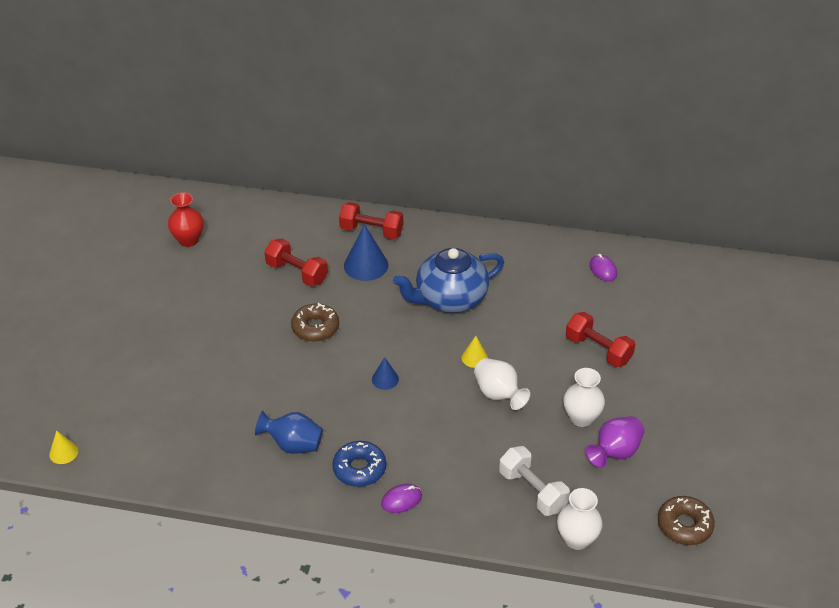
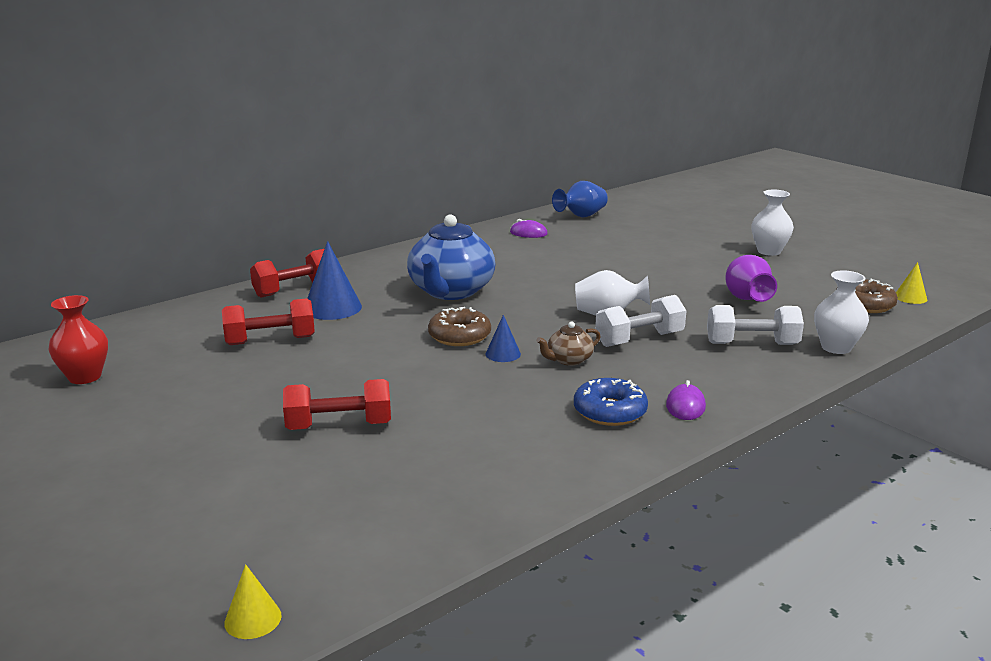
camera: 50 degrees left, 20 degrees down
(293, 445) = (518, 435): blue vase -> blue vase (581, 216)
(315, 328) = (367, 360): brown donut -> brown donut (459, 336)
(408, 413) = (568, 360): none -> brown teapot
(474, 358) = (544, 308): yellow cone -> yellow cone (910, 297)
(476, 430) = (639, 339): none -> white dumbbell
(581, 418) = (687, 296): white vase -> white vase (769, 251)
(598, 350) = (616, 264): red dumbbell -> red dumbbell (339, 426)

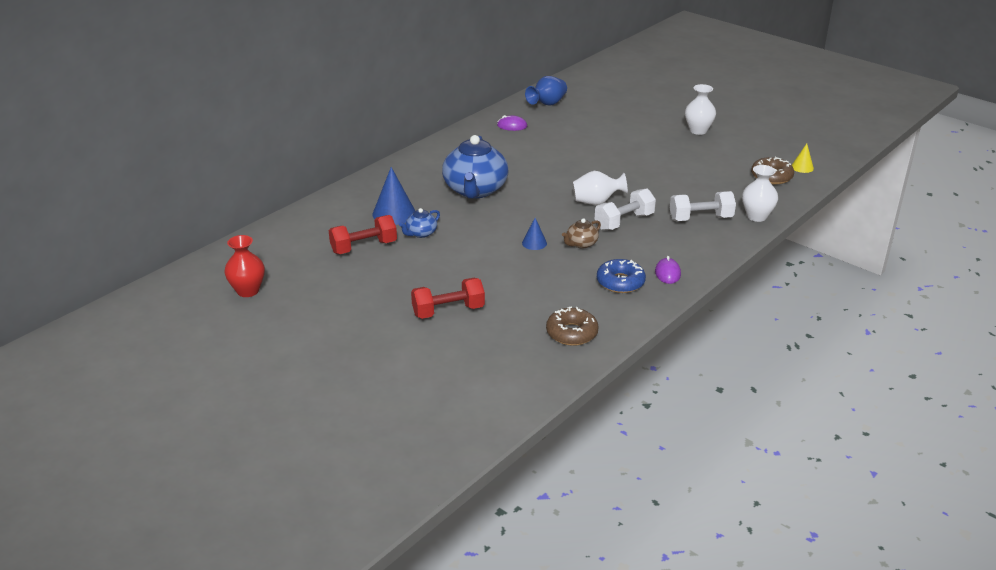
camera: 10 degrees left, 10 degrees up
(253, 619) = (461, 439): yellow cone -> none
(294, 290) = (356, 199): red dumbbell -> none
(354, 331) = (420, 233): none -> blue teapot
(459, 336) = (498, 230): brown donut -> brown donut (571, 333)
(746, 299) = (690, 178): purple vase -> none

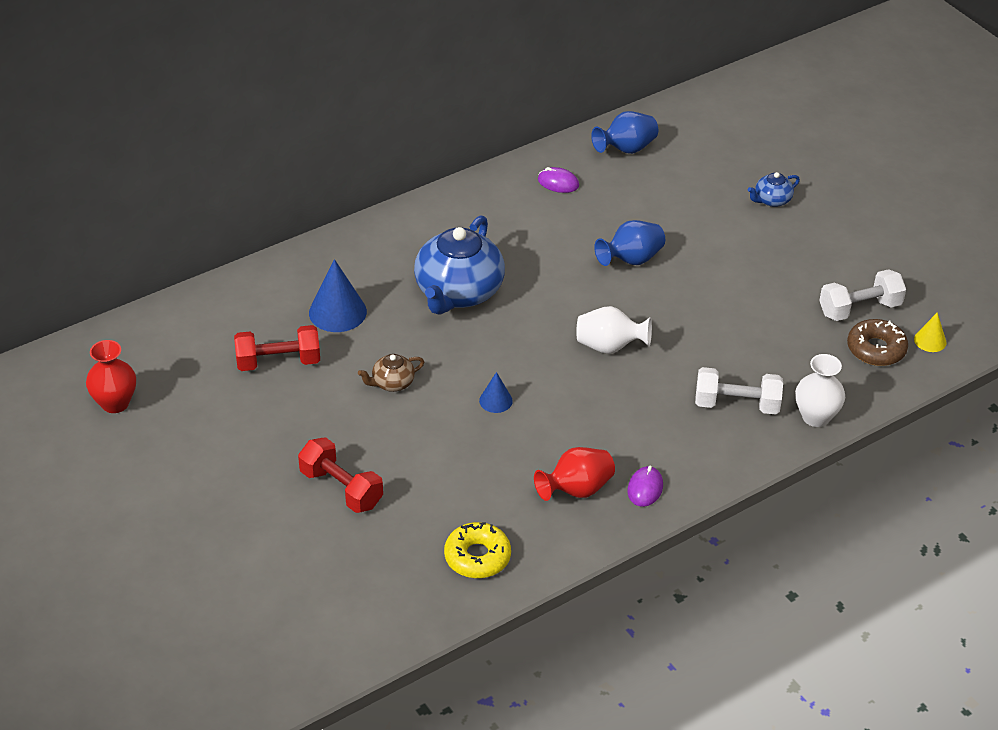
camera: 15 degrees right, 10 degrees up
(420, 233) = (358, 353): blue teapot -> blue teapot (771, 200)
(448, 311) = (341, 488): red dumbbell -> red dumbbell turned 45 degrees clockwise
(571, 333) = (477, 557): brown donut -> yellow donut
(581, 244) = (555, 415): brown teapot -> brown teapot (392, 383)
(583, 156) = (631, 260): none -> blue vase
(620, 282) = (576, 490): blue donut -> red vase
(624, 222) = (630, 389): white dumbbell -> white dumbbell (859, 309)
(698, 130) = (816, 241): white vase -> none

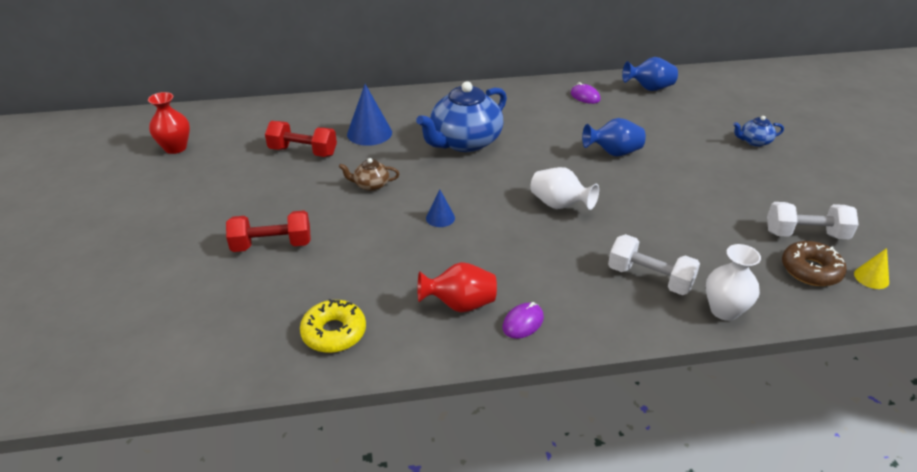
camera: 25 degrees right, 5 degrees down
(341, 488) = (272, 245): red dumbbell -> red dumbbell turned 75 degrees counterclockwise

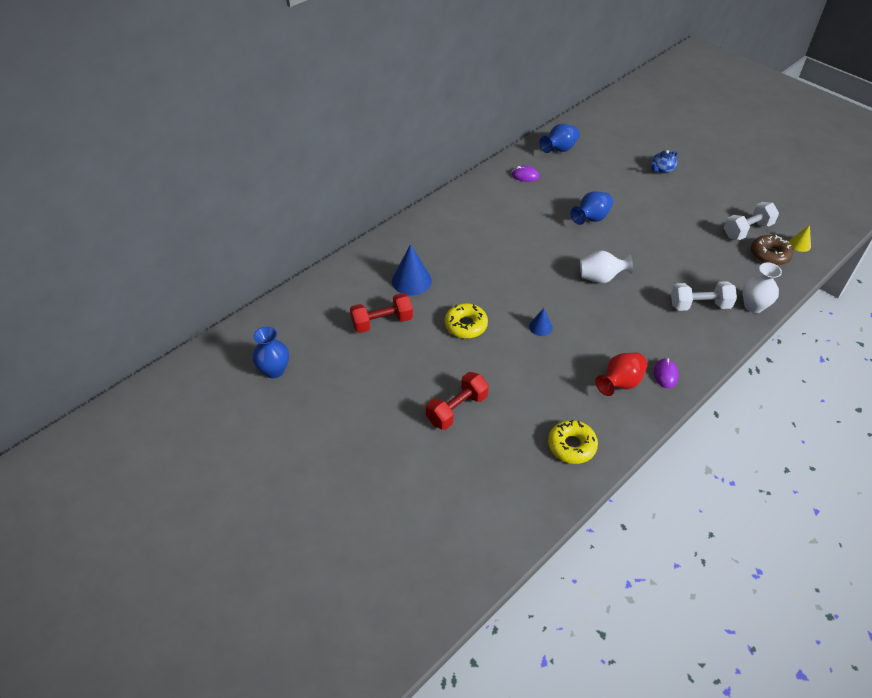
camera: 35 degrees left, 10 degrees up
(175, 148) = (274, 370): red vase -> blue vase
(371, 185) = (466, 325): brown teapot -> yellow donut
(464, 142) = (487, 256): blue teapot -> none

